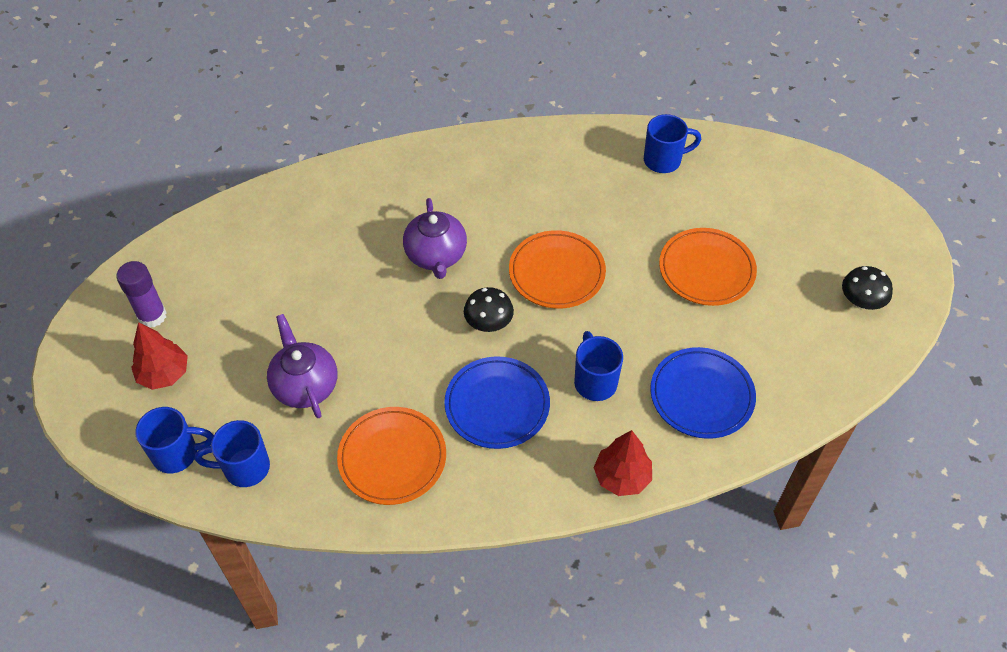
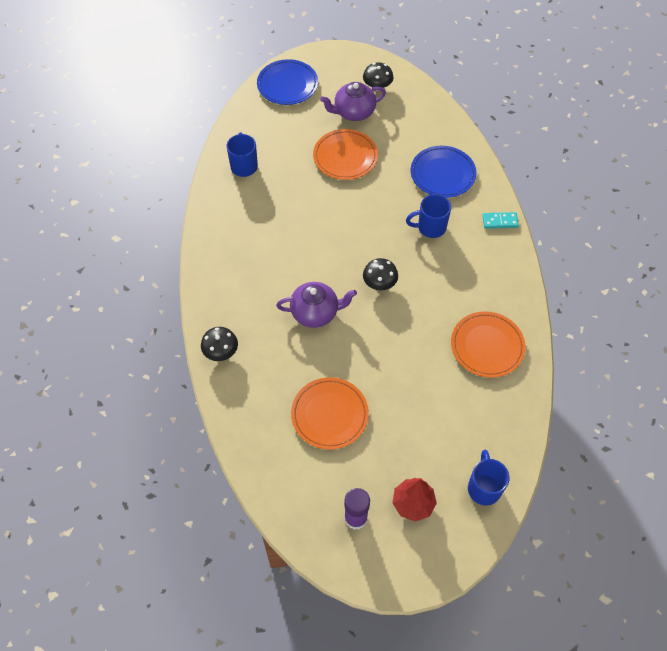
camera: 85 degrees left, 5 degrees up
(244, 468) = (495, 440): blue mug -> none
(305, 385) = (427, 401): purple teapot -> purple teapot (353, 112)
(375, 169) = (221, 352): none -> black mushroom
(497, 405) = (447, 283): blue plate -> blue plate (287, 85)
(557, 272) = (339, 239): orange plate -> orange plate (329, 415)
(622, 477) = (500, 221): red tree -> turquoise domino

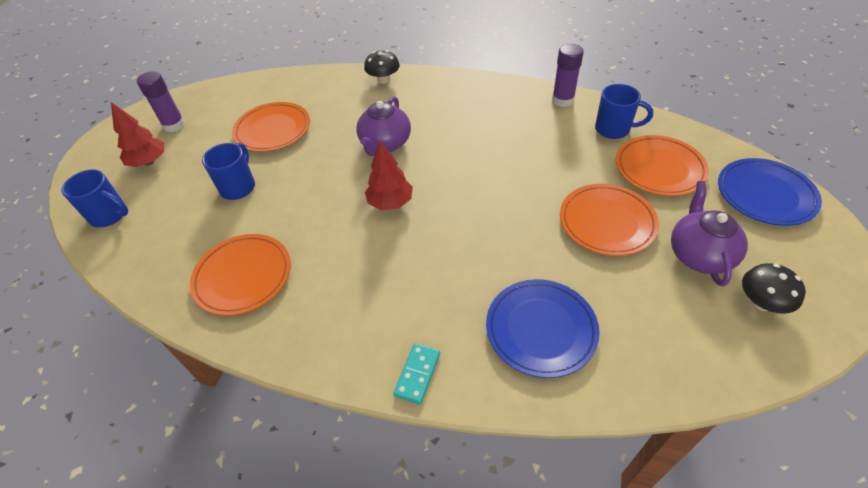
camera: 115 degrees right, 10 degrees down
(214, 203) = (562, 100): none -> purple glue stick
(281, 136) = (659, 169): none -> orange plate
(379, 283) = (390, 202): black mushroom -> red tree
(430, 227) = (447, 279): blue mug -> blue mug (239, 187)

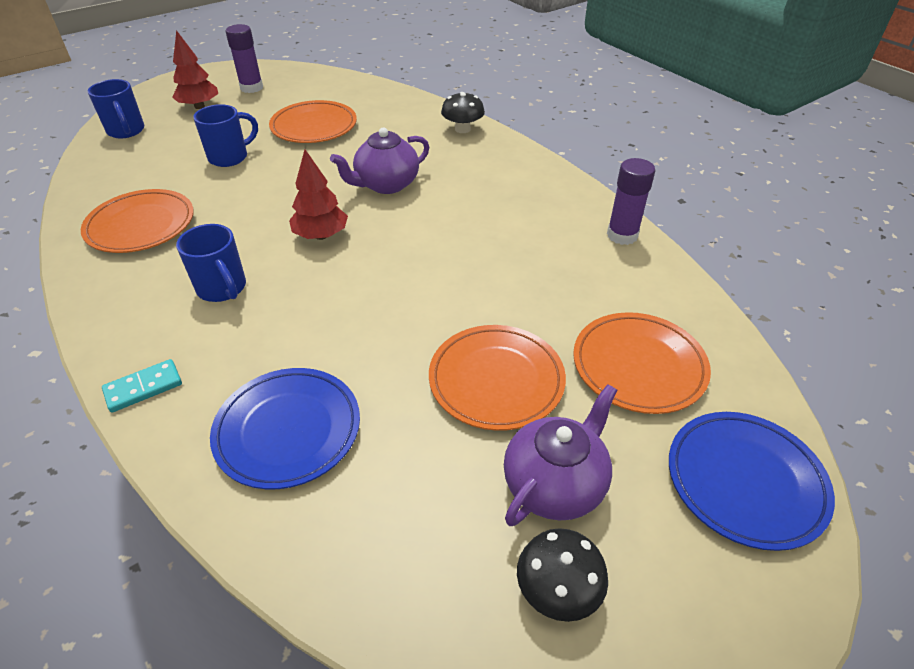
camera: 35 degrees right, 5 degrees down
(614, 129) = (641, 295): blue mug -> blue mug (222, 289)

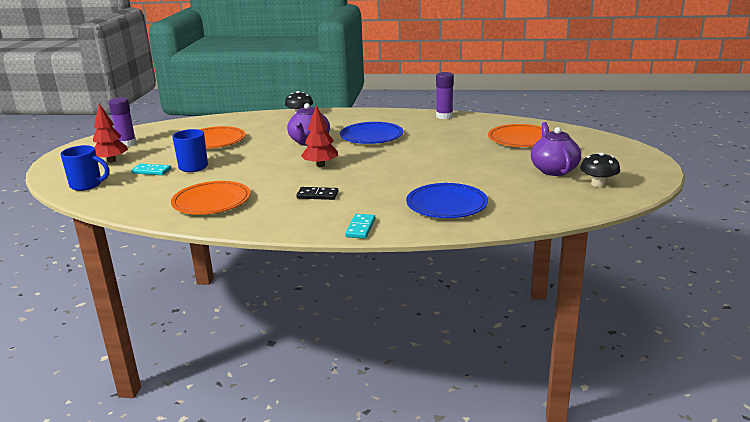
camera: 45 degrees left, 20 degrees down
(193, 142) = (151, 171): none -> turquoise domino
(222, 289) = (317, 195): blue mug -> black domino
(496, 380) = (486, 162): orange plate -> none
(745, 481) = (596, 145): blue plate -> blue plate (371, 136)

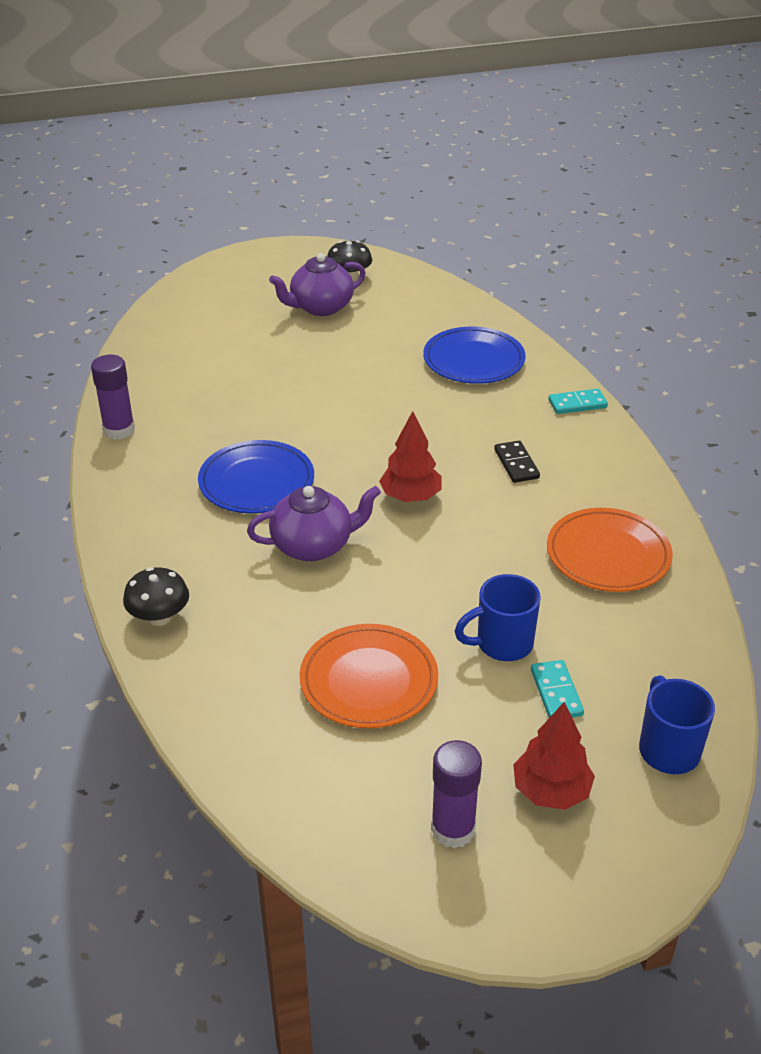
camera: 115 degrees left, 15 degrees up
(520, 139) = (214, 343): orange plate -> none

